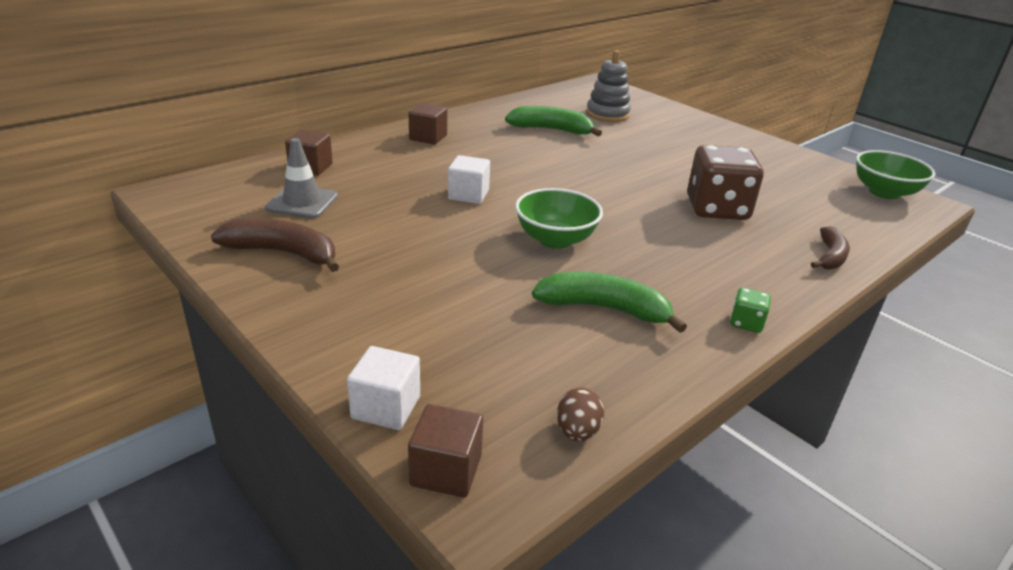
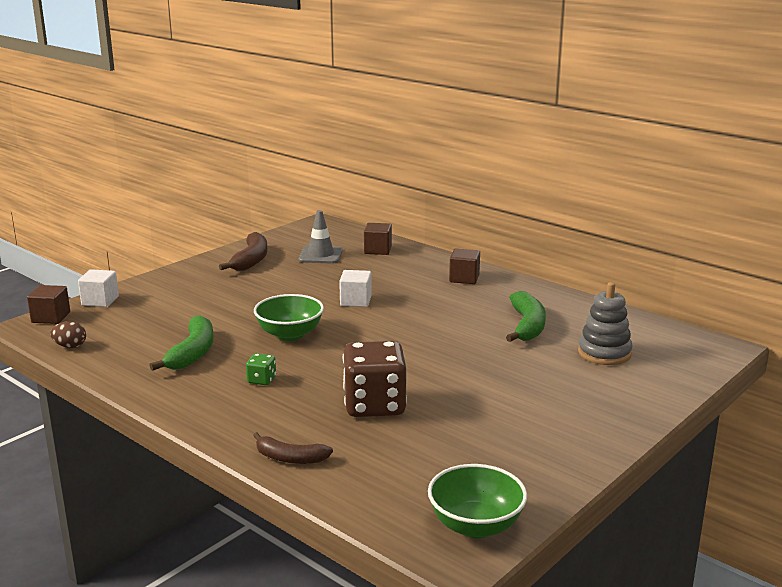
camera: 85 degrees right, 10 degrees down
(746, 323) = (174, 404): green dice -> green dice (261, 380)

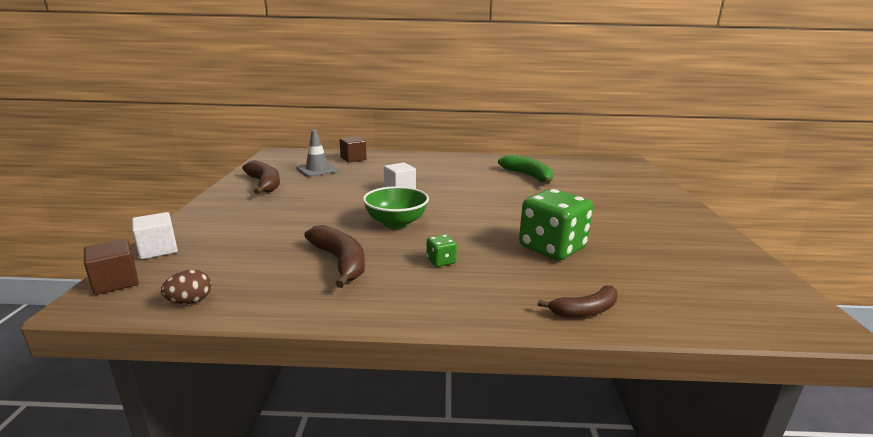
camera: 40 degrees left, 0 degrees up
(192, 353) = (340, 262): green banana -> brown banana
(374, 405) = (552, 248): brown dice -> green dice
(464, 278) = (441, 162): brown cube -> none
(475, 526) = (775, 298): green bowl -> none
(604, 353) = (593, 178): grey stacking toy -> none

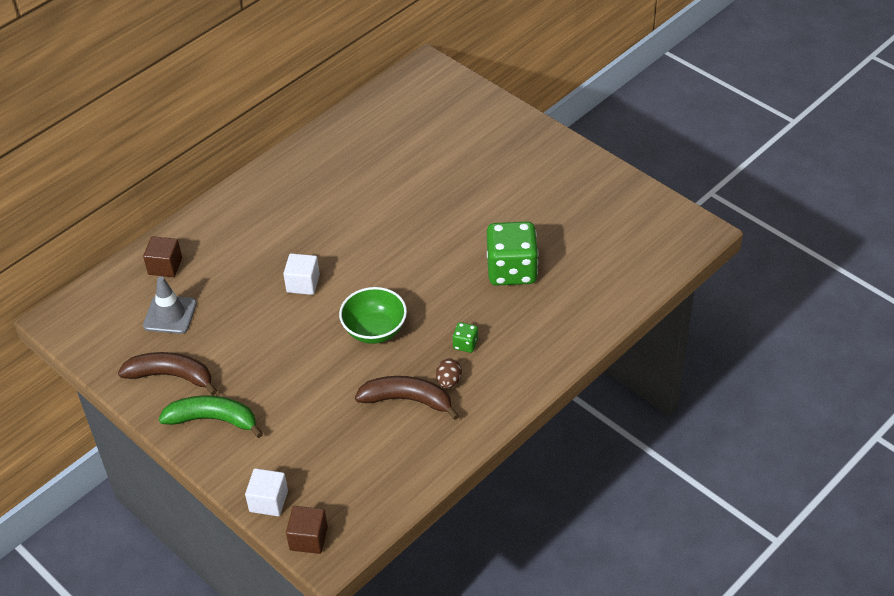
camera: 45 degrees left, 25 degrees up
(190, 301) = (384, 503): brown egg -> brown egg (448, 381)
(528, 176) = (374, 169): green banana -> green banana (213, 419)
(585, 310) = (590, 318): brown banana -> none

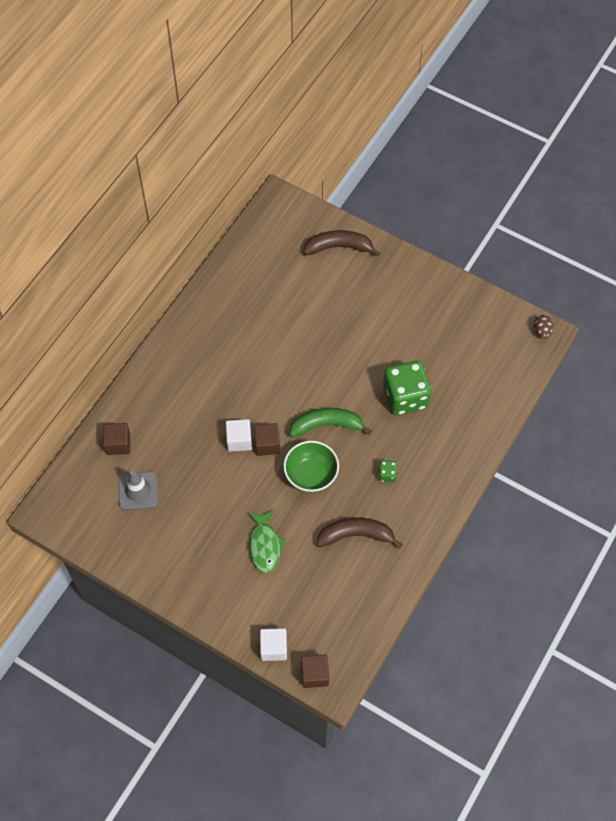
camera: 15 degrees left, 15 degrees up
(171, 376) = (158, 549): brown banana -> brown banana (339, 247)
(213, 419) = (206, 583): green banana -> green banana (327, 425)
(296, 393) = (265, 545): none -> green fish
(334, 292) = (267, 444): none -> brown cube
(448, 381) = (383, 512): brown egg -> brown egg (542, 331)

